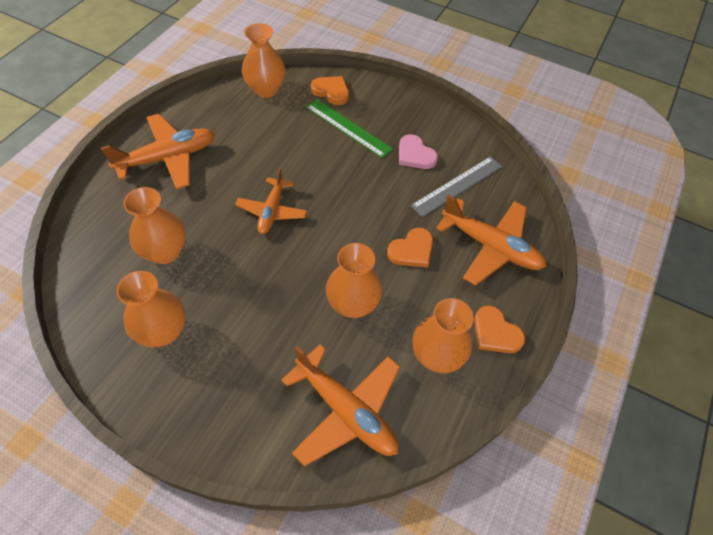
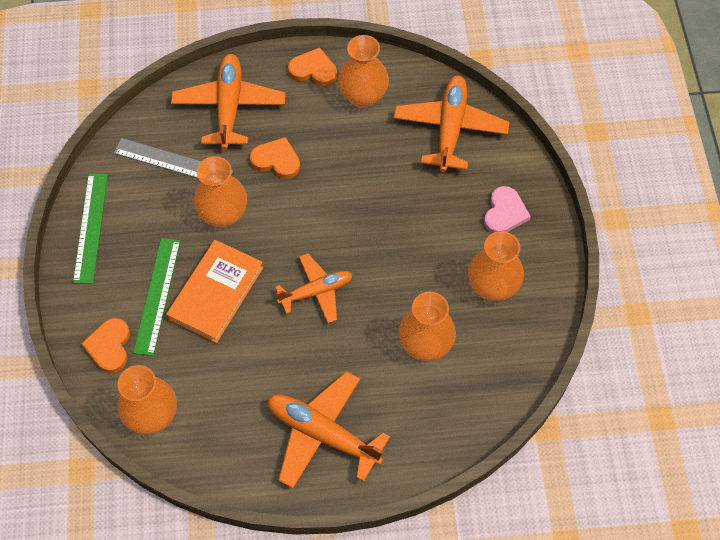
camera: 120 degrees left, 5 degrees up
(323, 156) = (216, 293): none -> orange book
(352, 304) = (362, 173): orange vase -> orange vase (223, 215)
(415, 155) = (155, 215): pink heart -> pink heart (505, 213)
(431, 119) = (91, 227): none -> green ruler
(495, 333) = (313, 70): orange heart -> orange heart turned 90 degrees counterclockwise

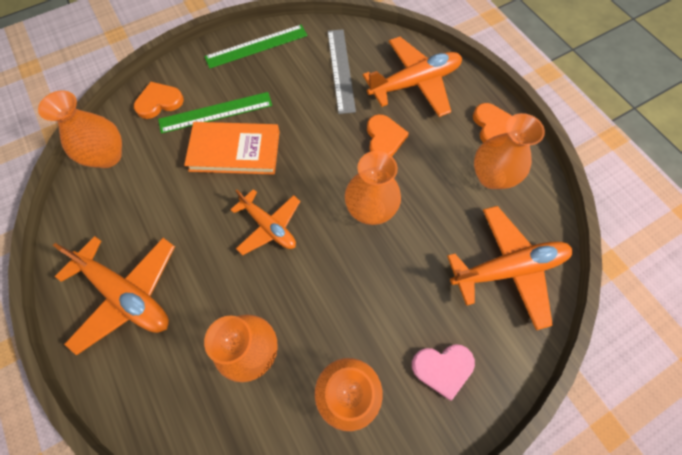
camera: 65 degrees right, 5 degrees up
(223, 215) = (311, 124): orange vase -> orange vase (370, 210)
(323, 434) = (127, 295): orange plane -> orange plane turned 120 degrees clockwise

